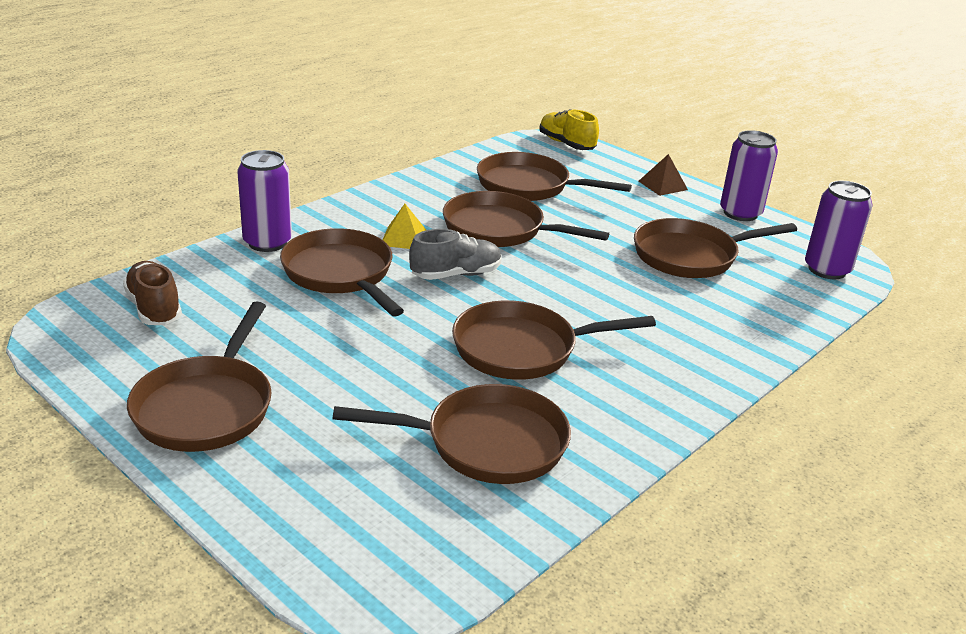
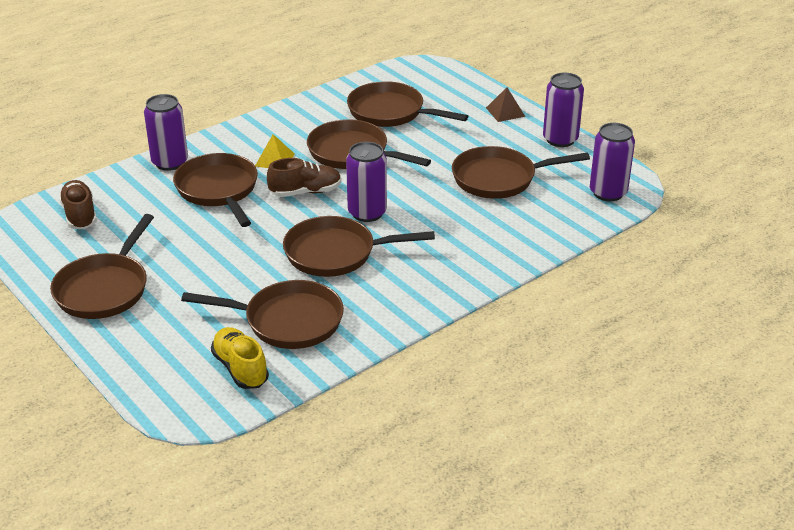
camera: 10 degrees right, 5 degrees up
(456, 274) = (305, 192): grey shoe -> brown shoe
(544, 298) = (367, 213): none -> purple can
(566, 144) = (438, 70): yellow shoe -> yellow shoe (240, 368)

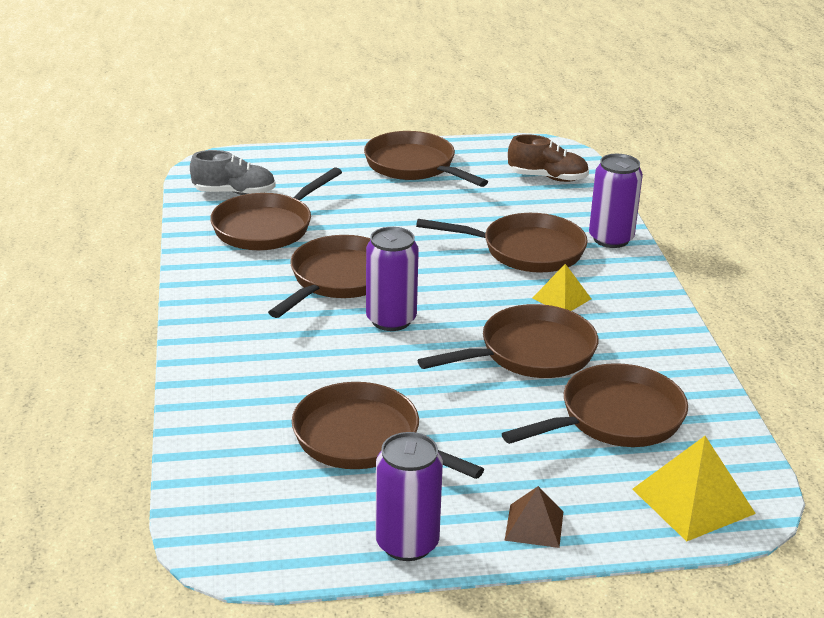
camera: 120 degrees right, 5 degrees down
(240, 368) = (234, 193): yellow shoe -> grey shoe
(305, 192) = (472, 297): brown shoe -> none
(436, 79) = (693, 501): none -> yellow pyramid
(499, 178) = (363, 439): brown pan -> brown pan turned 75 degrees counterclockwise
(608, 192) = (234, 518): purple can -> none

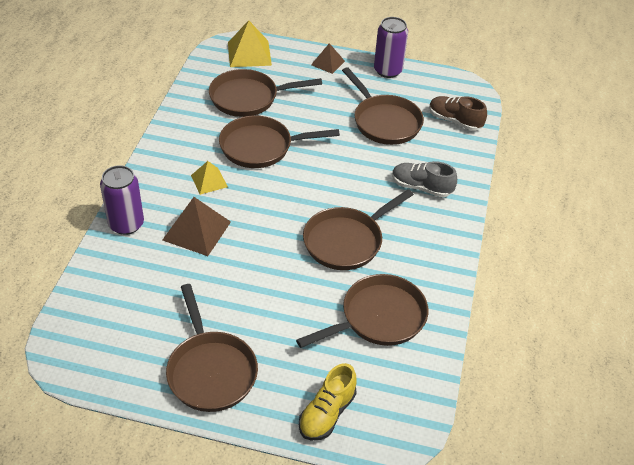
camera: 160 degrees left, 15 degrees up
(234, 193) = (392, 377): grey shoe -> grey shoe (421, 187)
(288, 164) = (327, 413): none -> yellow shoe
(391, 320) = (329, 195): purple can -> none
(526, 250) = (197, 230): brown pan -> brown pyramid
(547, 178) = (107, 314): brown shoe -> brown shoe (454, 121)

